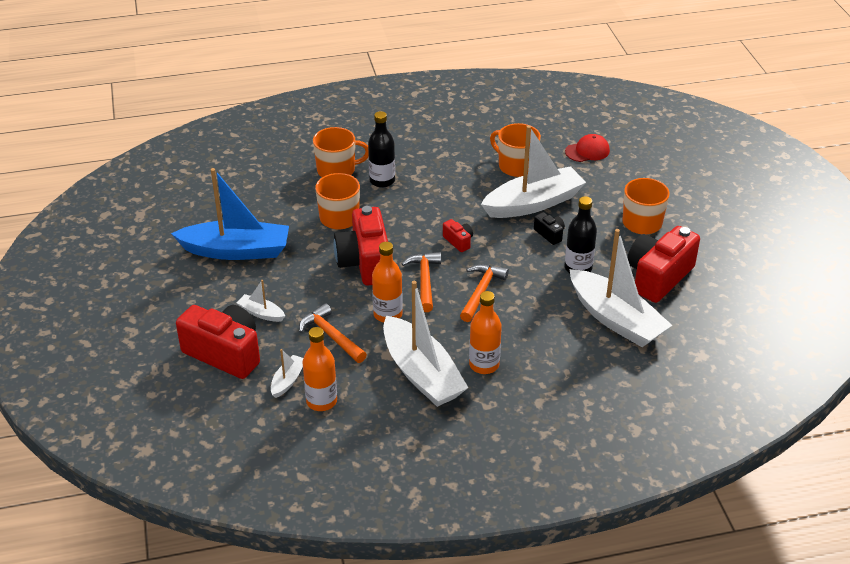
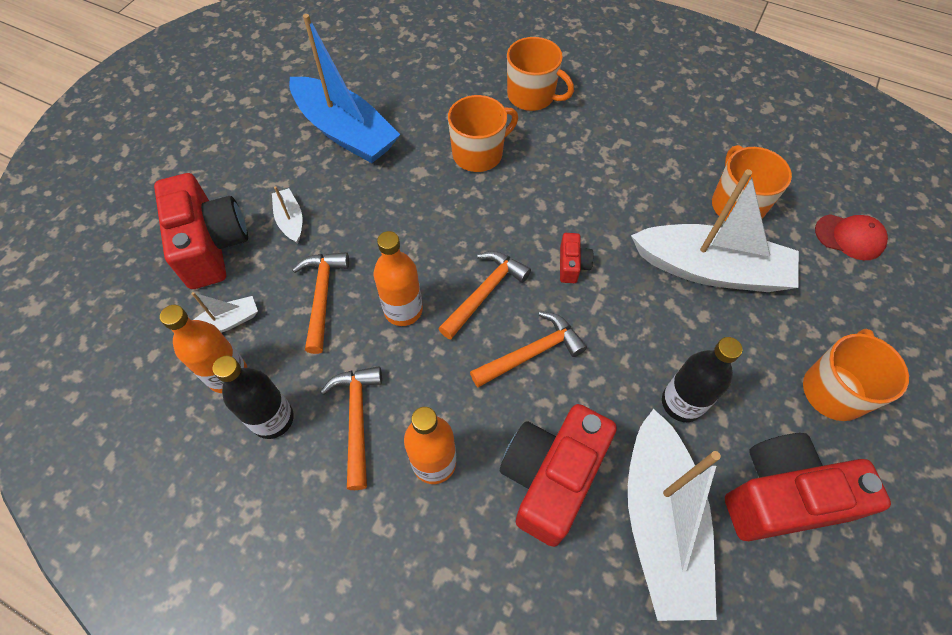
camera: 40 degrees right, 20 degrees up
(365, 262) = (447, 226): red camera -> red camera (551, 477)
(382, 181) = (565, 135): black bottle -> black bottle (273, 419)
(422, 374) = (357, 419): white boat -> orange hammer
(550, 234) = (691, 327): black camera -> none

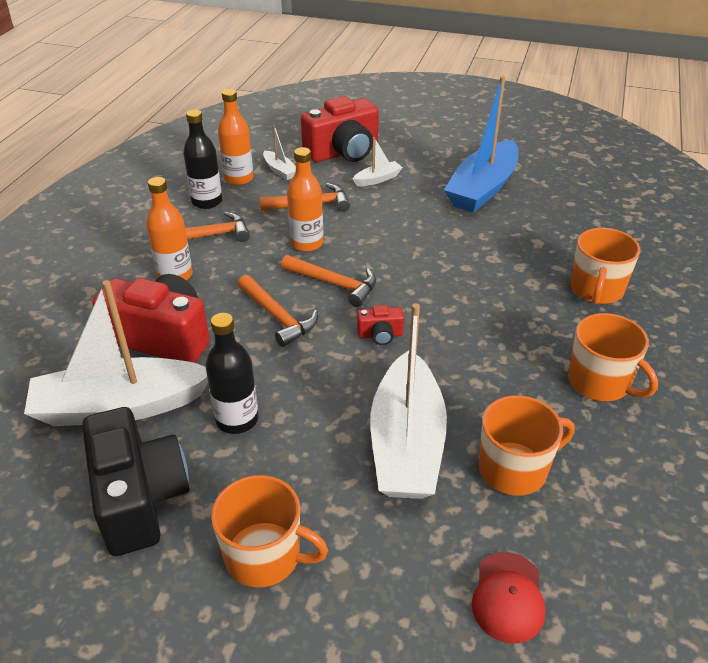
camera: 80 degrees right, 20 degrees down
(479, 154) = (495, 263): orange mug -> orange mug (600, 382)
(781, 496) = (139, 498): red camera -> black camera

